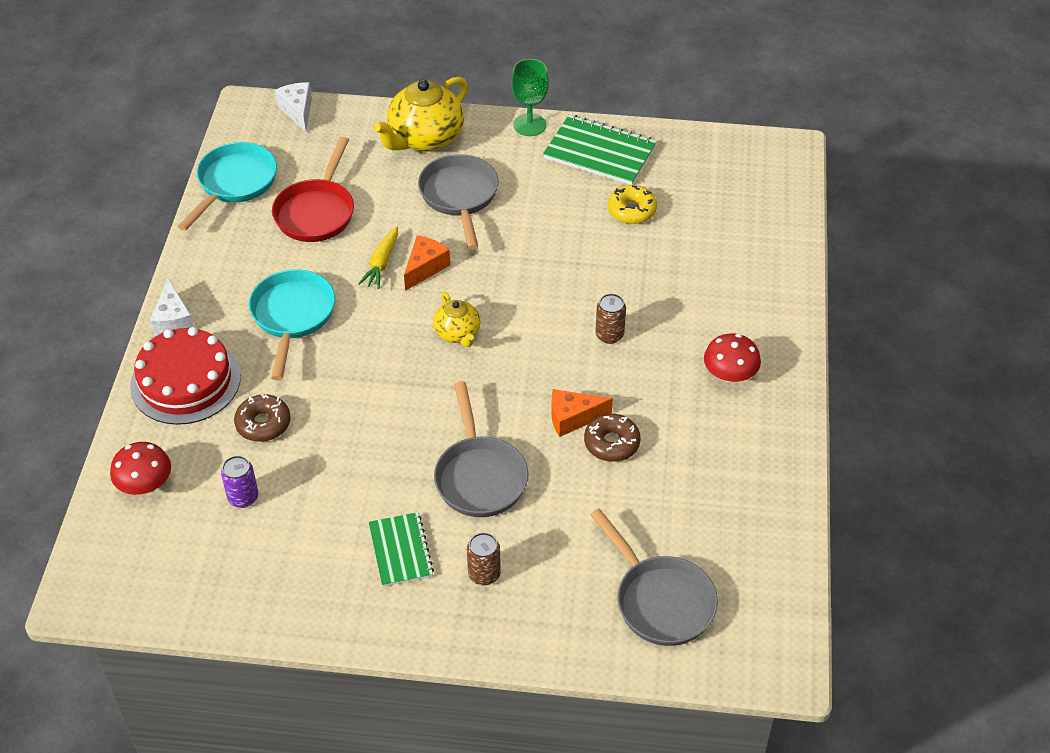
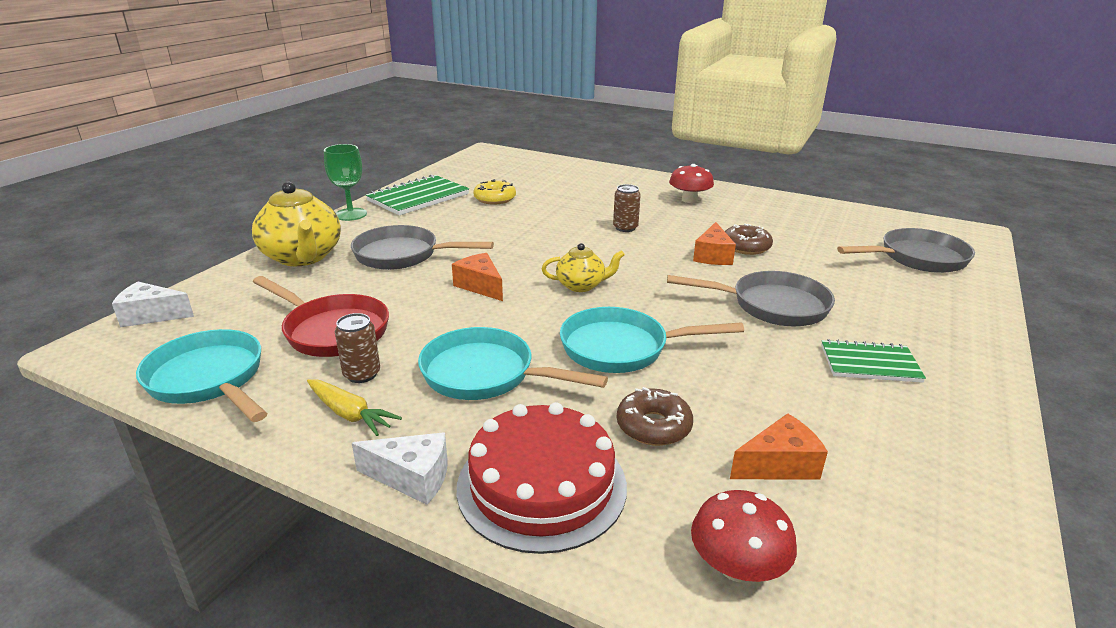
camera: 70 degrees left, 20 degrees down
(243, 497) = (779, 465): purple can -> orange cheese
(360, 385) = (622, 348): none -> turquoise pan
(381, 263) = (452, 306): yellow carrot -> yellow carrot (349, 414)
(484, 574) = (897, 324): brown can -> brown can (362, 374)

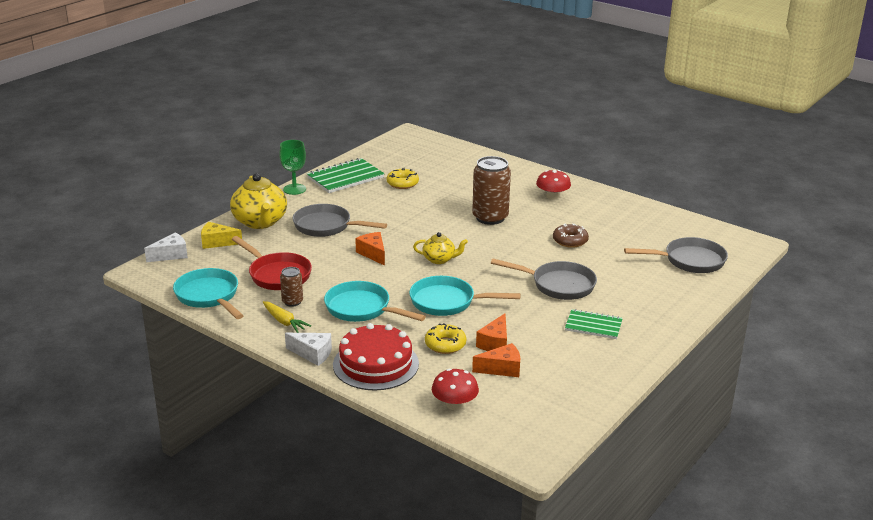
camera: 10 degrees right, 0 degrees up
(152, 315) = (171, 255): white cheese -> white cheese turned 135 degrees clockwise
(233, 290) = (217, 242): none -> yellow cheese
(625, 228) = (490, 217): brown can -> brown can, size x1.95
(653, 426) = (445, 344): brown donut -> yellow donut
(712, 256) = (541, 246): orange cheese -> orange cheese (495, 343)

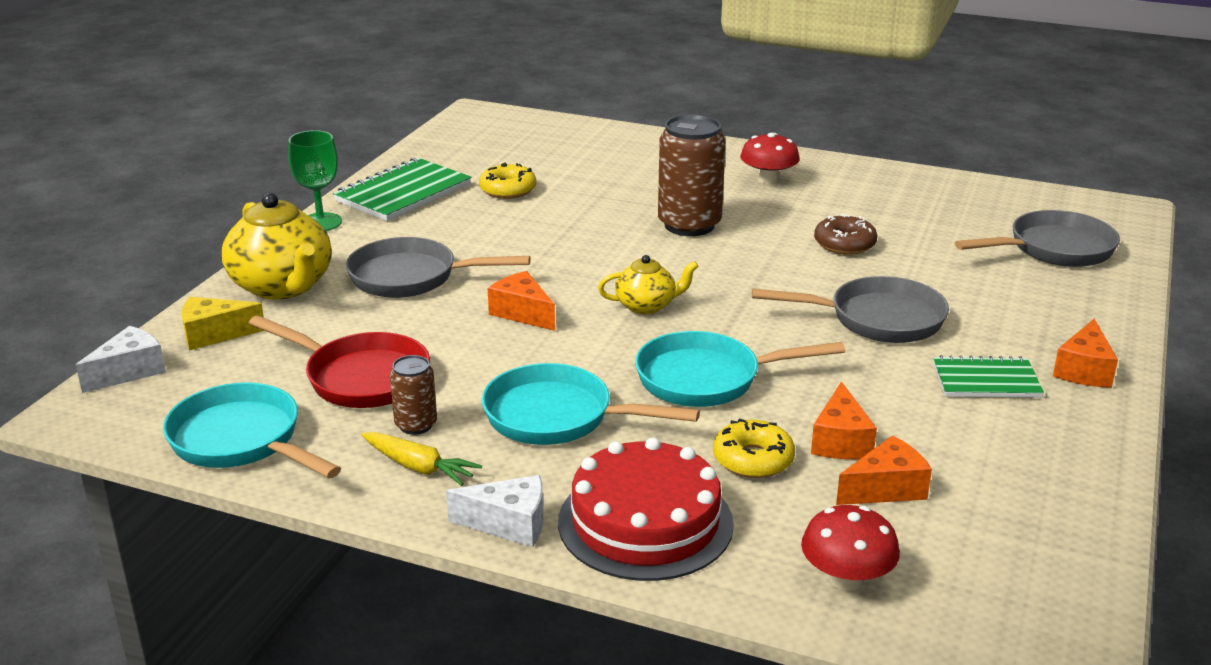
camera: 15 degrees left, 0 degrees up
(651, 329) = (1083, 370): none -> orange cheese

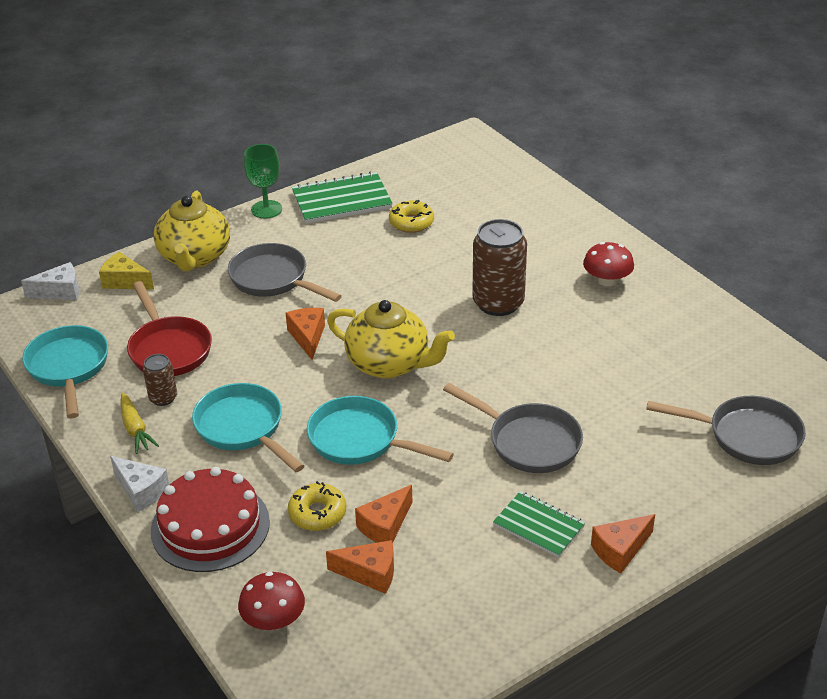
camera: 35 degrees right, 10 degrees up
(647, 306) = (389, 364): yellow teapot -> yellow teapot, size x1.81
(844, 244) = (588, 365): brown donut -> none

